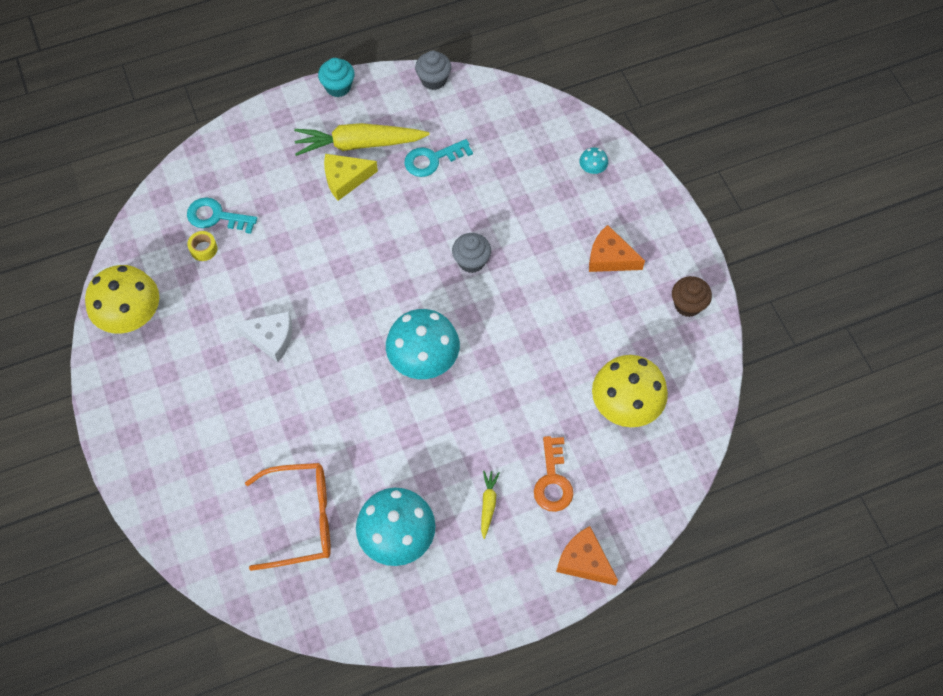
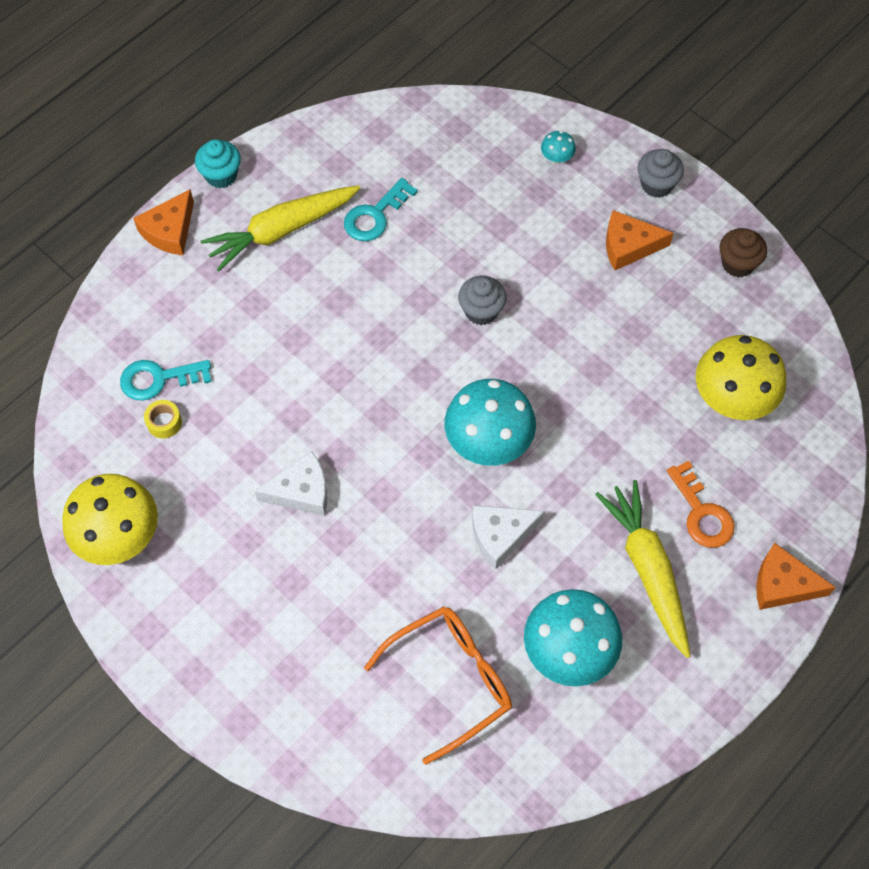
camera: 25 degrees left, 0 degrees up
(280, 113) = (170, 231): none -> orange cheese
(345, 179) = (287, 276): yellow cheese -> none
(394, 431) = (500, 535): none -> white cheese
(433, 80) = (327, 126): grey cupcake -> grey cupcake (656, 184)
(488, 504) = (647, 569): yellow carrot -> yellow carrot, size x2.20

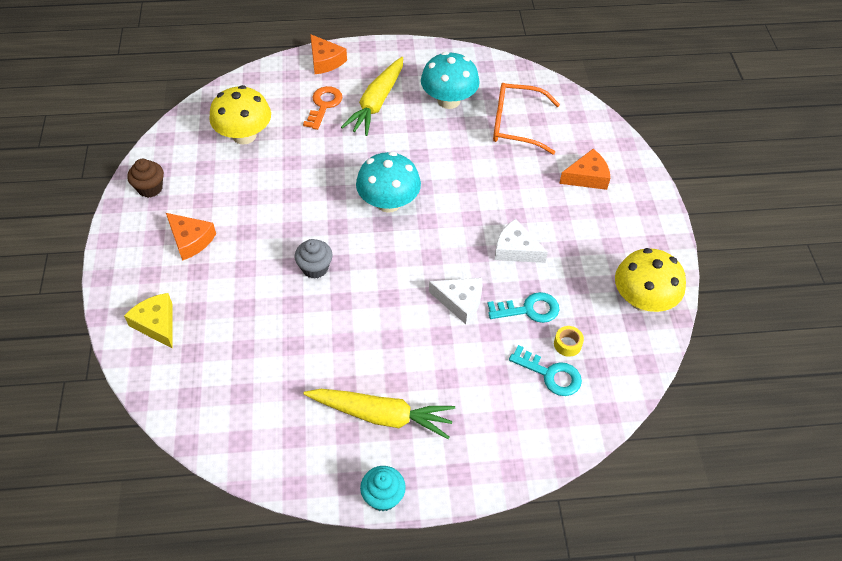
camera: 140 degrees left, 10 degrees down
(170, 231) = (459, 479): orange cheese -> orange cheese (587, 177)
(375, 216) = (311, 376): turquoise key -> turquoise key (529, 309)
(500, 535) = (430, 160): white cheese -> white cheese (460, 302)
(557, 157) = (156, 324): turquoise mushroom -> yellow cheese
(656, 184) = (127, 261): grey cupcake -> none

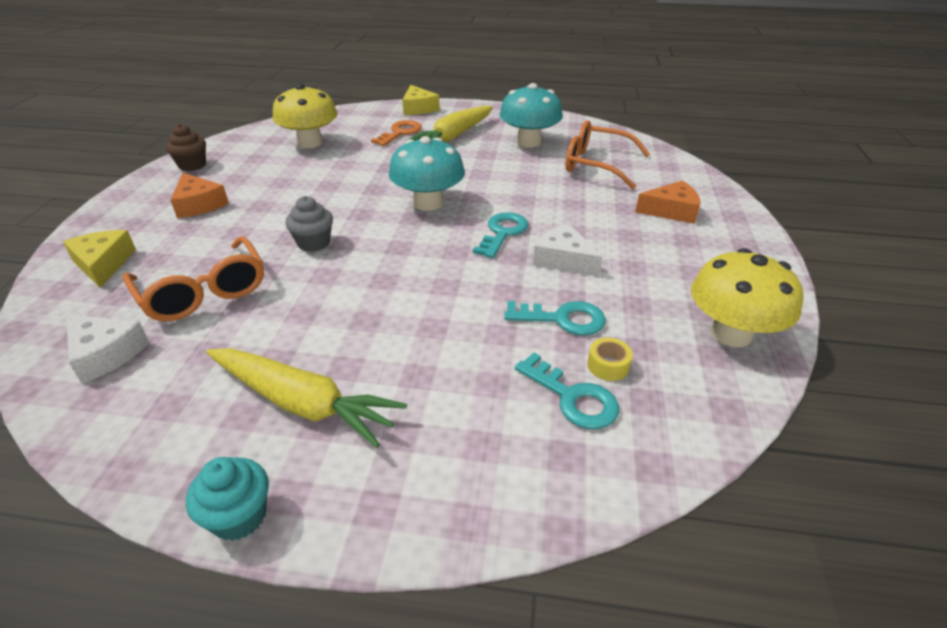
camera: 15 degrees right, 15 degrees down
(257, 336) = (204, 292): none -> orange glasses
(325, 61) = (418, 108): orange cheese -> yellow cheese
(460, 302) = (473, 297): white cheese -> white cheese (105, 354)
(461, 228) = (503, 233): none -> turquoise key

